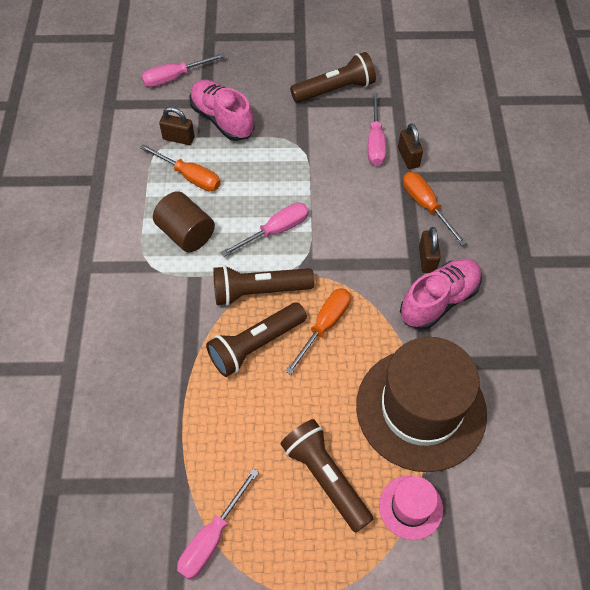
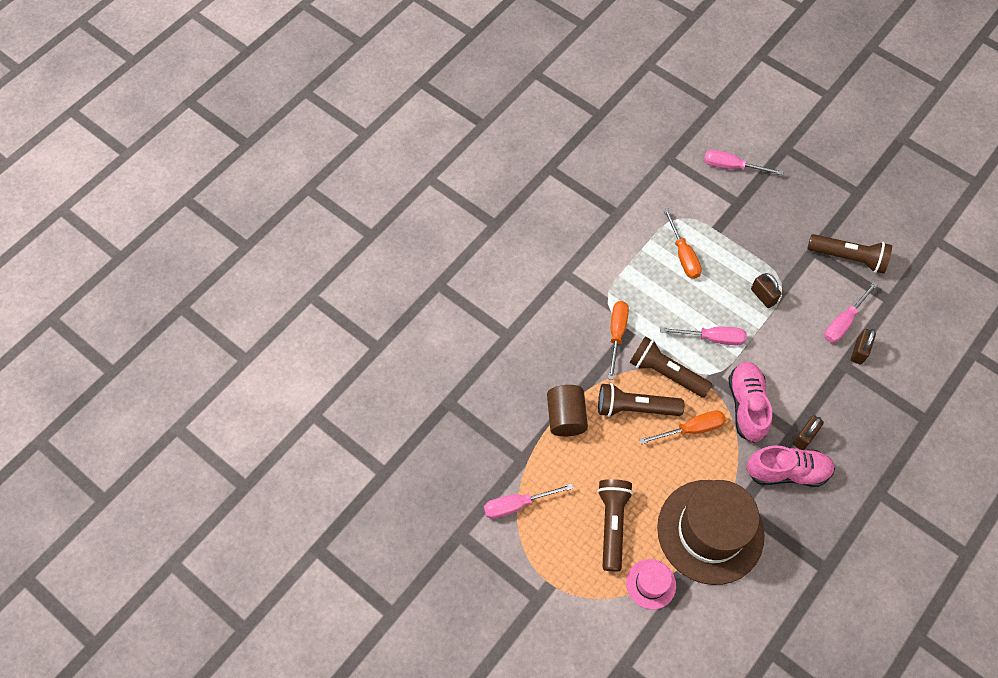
camera: 40 degrees right, 5 degrees up
(178, 138) = (697, 219): brown padlock -> brown padlock (763, 296)
(186, 233) = (648, 296): brown cylinder -> brown cylinder (566, 417)
(222, 119) = (741, 225): pink shoe -> pink shoe (747, 406)
(426, 206) = (839, 398): orange screwdriver -> orange screwdriver (616, 334)

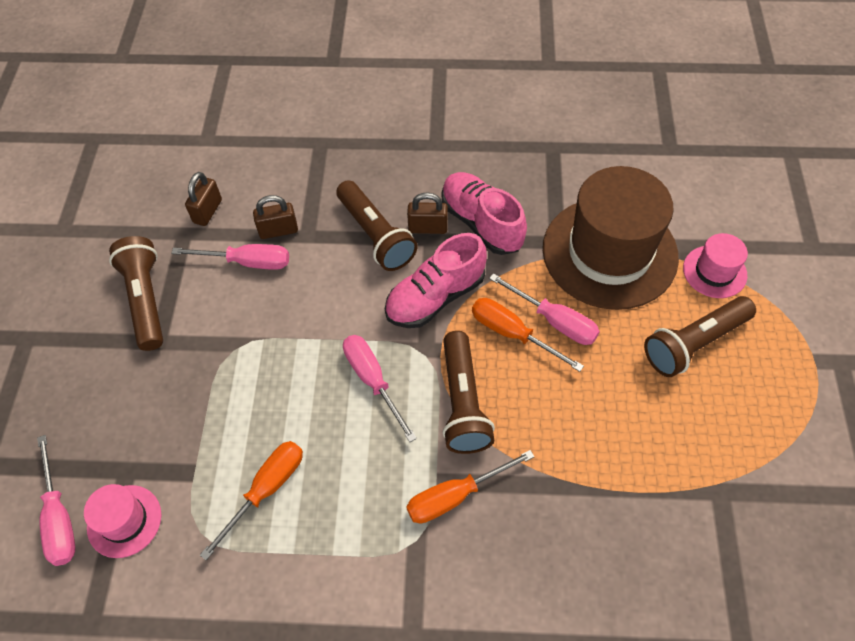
camera: 125 degrees left, 5 degrees down
(517, 504) = (775, 457): pink screwdriver -> pink screwdriver (554, 320)
(566, 417) = (621, 479): brown cylinder -> none
(635, 408) = (538, 408): brown flashlight -> brown flashlight (375, 235)
(710, 191) = (124, 521): none -> pink hat
(763, 296) = (268, 359): brown padlock -> brown padlock (207, 211)

